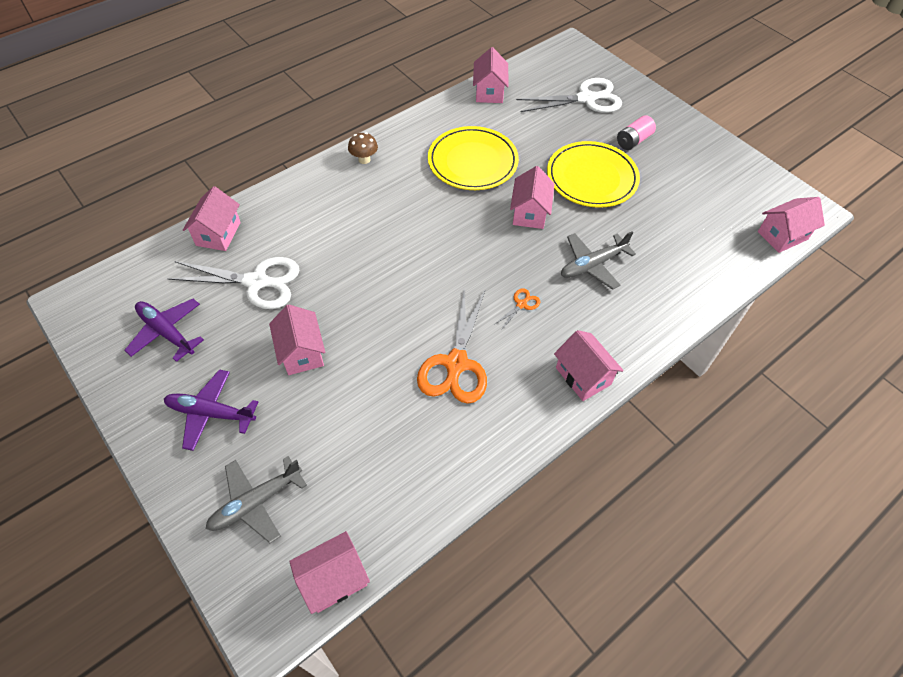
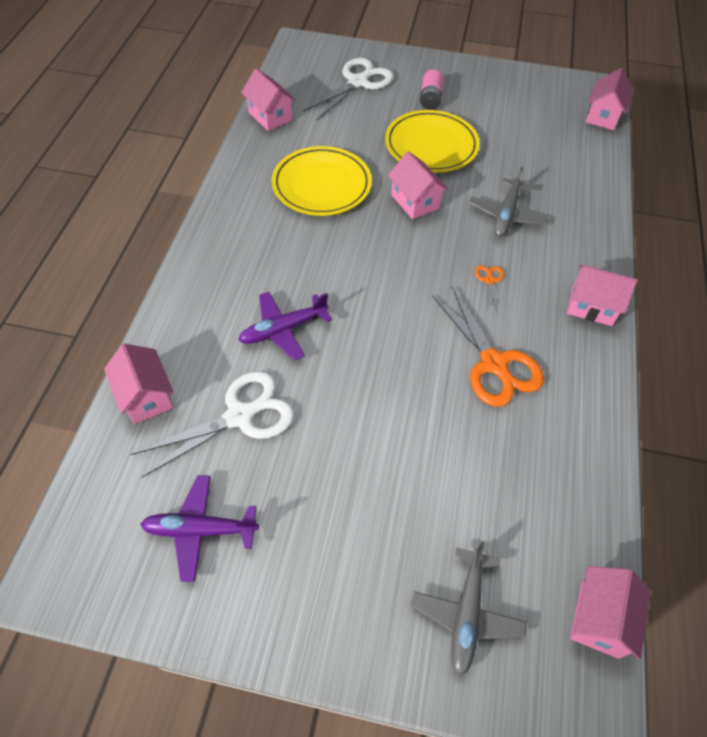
camera: 40 degrees left, 0 degrees up
(211, 413) = (334, 570): purple plane -> purple plane (283, 329)
(302, 352) = (356, 449): pink house -> none
(364, 159) = (220, 237): brown mushroom -> none

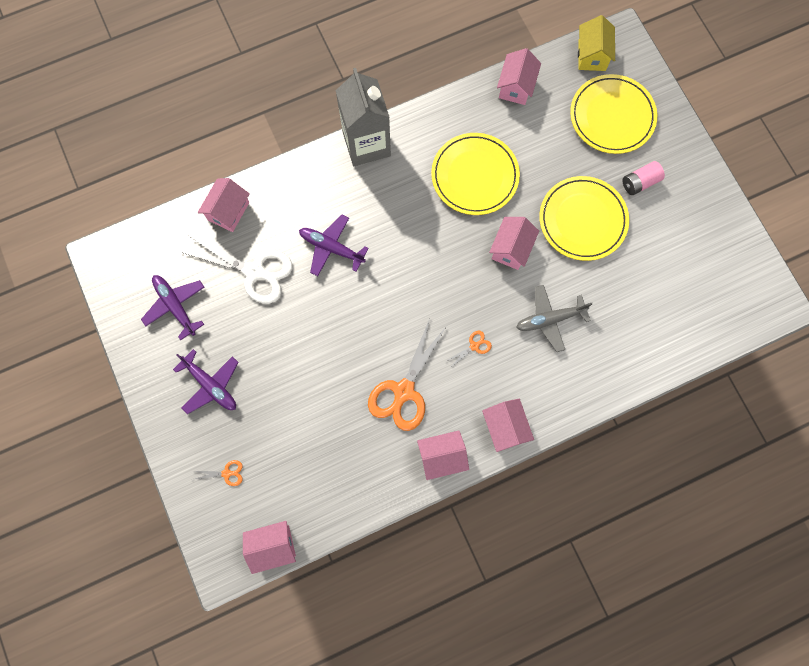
camera: 55 degrees right, 20 degrees up
(207, 238) = (366, 144): none -> grey carton
(294, 64) = (592, 55): none -> yellow house
(336, 556) = (211, 385): none -> purple plane
(358, 82) = (612, 116): white scissors -> yellow plate
(466, 614) = (227, 473): grey plane -> orange scissors
(603, 116) = (737, 327): pink house -> pink house (441, 456)

